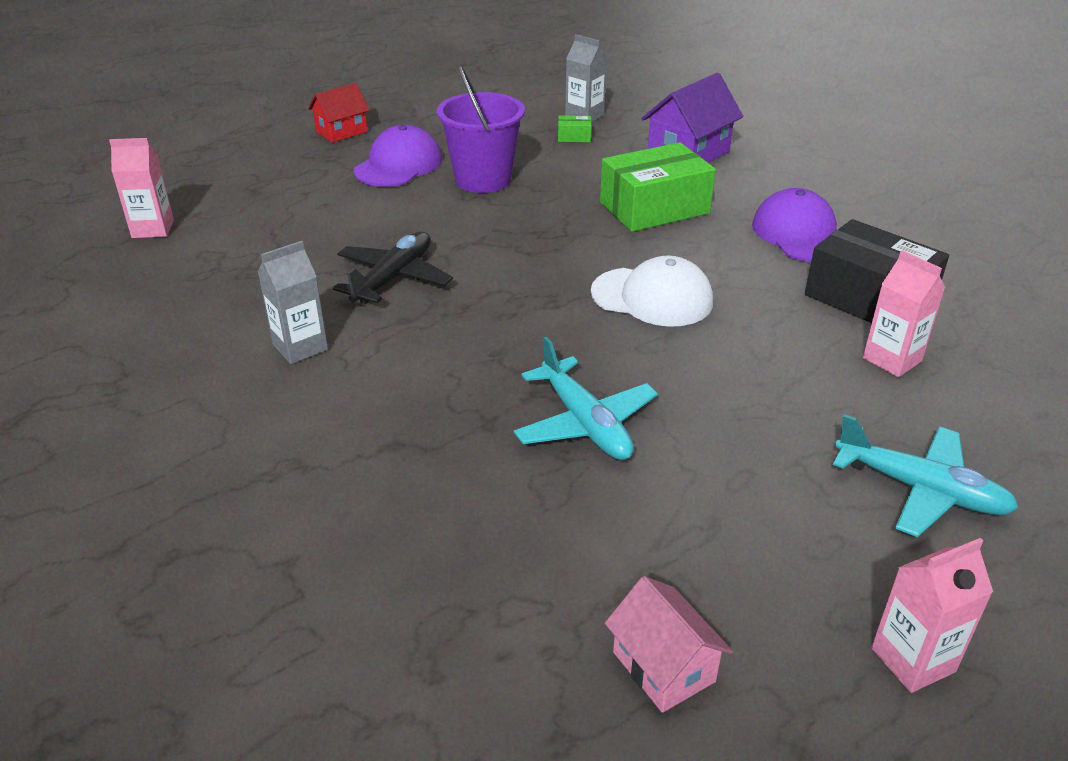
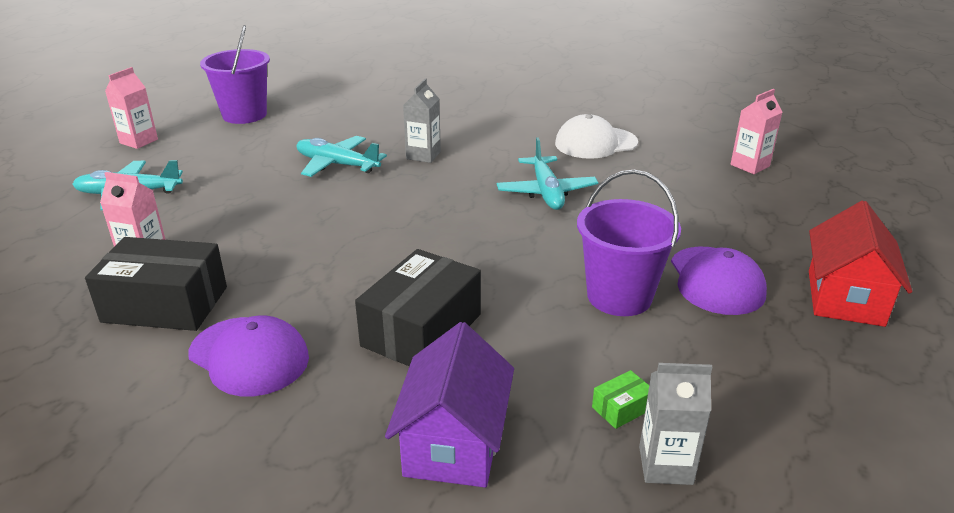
camera: 145 degrees right, 5 degrees down
(300, 347) = (533, 146): grey carton -> grey carton (423, 155)
(341, 132) = (845, 298): red house -> red house, size x1.56
(393, 278) = (546, 192): black plane -> turquoise plane
(652, 297) = (353, 242): white cap -> white cap (595, 143)
(654, 208) = (422, 330): green box -> black box
(663, 667) = (244, 115): pink house -> purple bucket

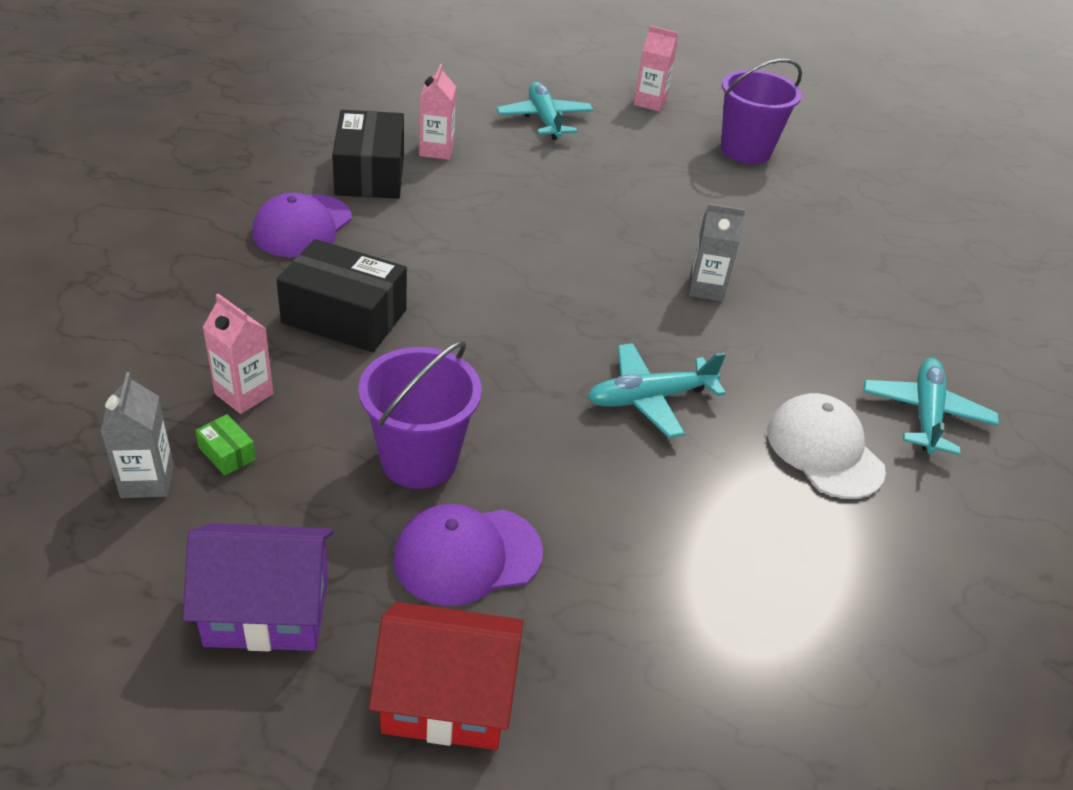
camera: 75 degrees right, 10 degrees up
(337, 165) = (653, 228): turquoise plane -> turquoise plane (925, 414)
(454, 443) = (189, 346): purple house -> purple house (267, 611)
(750, 165) = (835, 644): pink carton -> pink carton (244, 394)

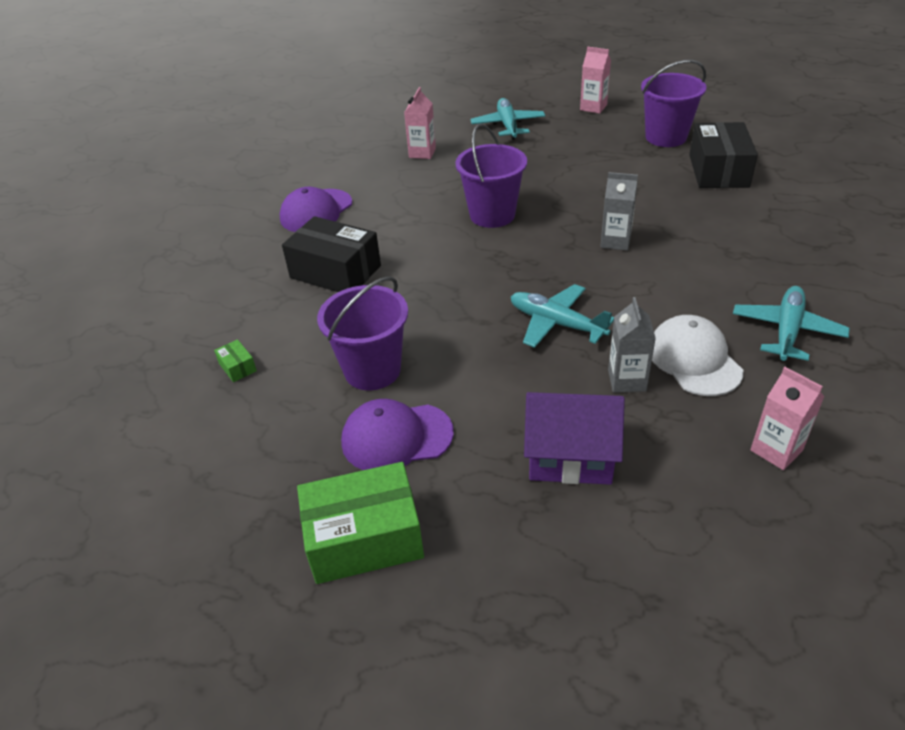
camera: 15 degrees right, 0 degrees up
(147, 480) = (180, 386): grey carton -> grey carton (627, 380)
(244, 394) = (256, 327): pink carton -> pink carton (776, 450)
(267, 611) = (247, 474): purple house -> purple house (570, 457)
(370, 174) = (371, 172): black box -> black box (718, 171)
(447, 699) = (364, 538): red house -> green box
(544, 244) = (492, 215): none -> purple bucket
(649, 398) = (556, 323): turquoise plane -> turquoise plane turned 45 degrees clockwise

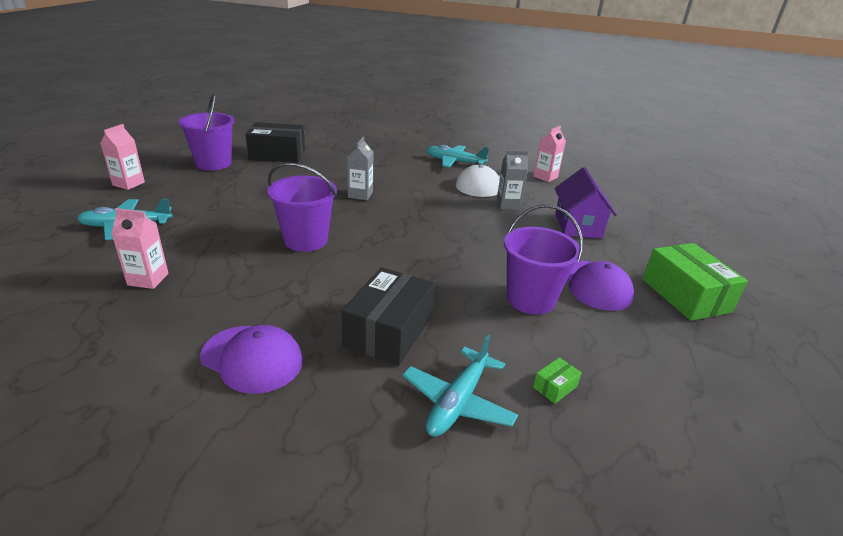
camera: 100 degrees left, 10 degrees down
(556, 323) = (458, 222): turquoise plane -> turquoise plane (458, 402)

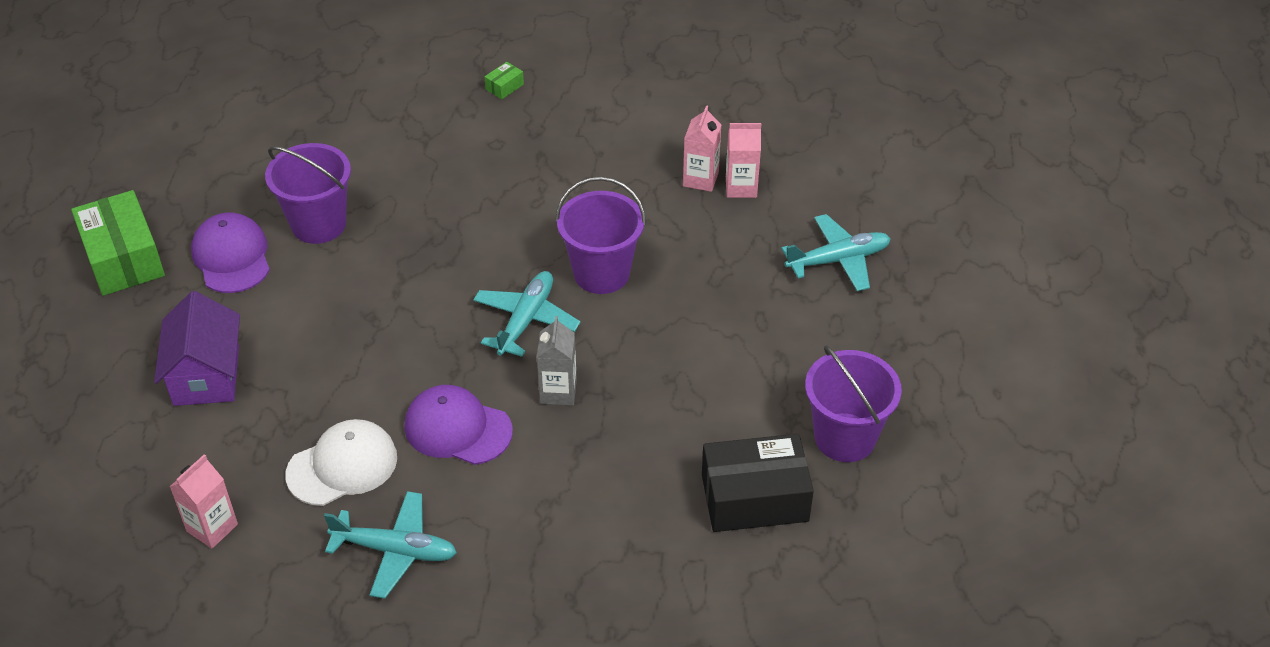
camera: 175 degrees right, 15 degrees up
(128, 184) = (922, 349): pink carton -> pink carton (700, 179)
(252, 358) = (587, 124): purple cap -> purple cap (457, 428)
(389, 331) = (472, 165): black box -> none
(458, 402) = (406, 113): turquoise plane -> turquoise plane (526, 320)
(508, 205) = (309, 411): grey carton -> none
(555, 387) = (320, 135): green box -> green box (504, 87)

